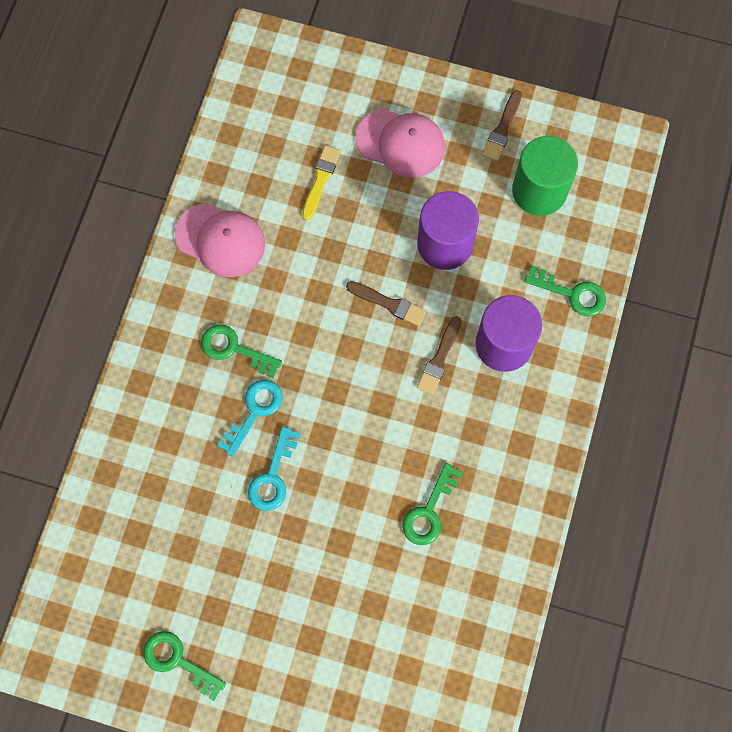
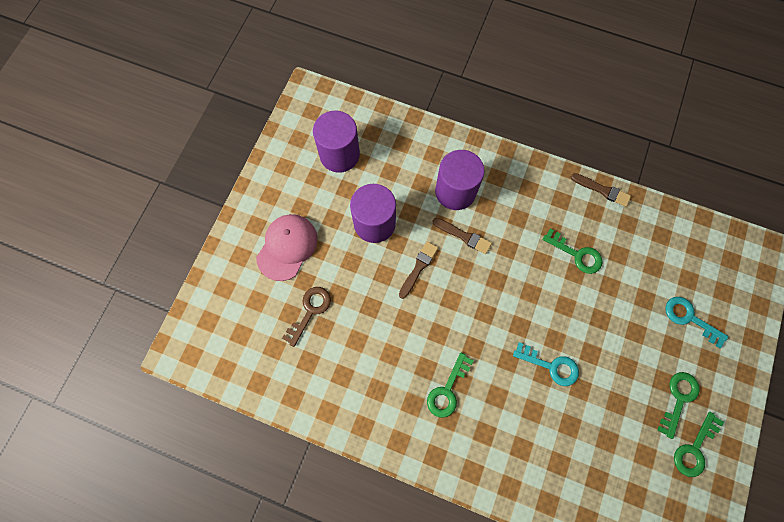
camera: 85 degrees left, 0 degrees up
(220, 240) = (353, 396): pink cap -> none
(254, 411) = (499, 376): turquoise key -> turquoise key (689, 318)
(320, 180) = (310, 311): yellow brush -> brown key
(502, 129) = (286, 174): brown brush -> brown brush (602, 190)
(539, 191) = (339, 154): green cylinder -> purple cylinder
(572, 293) = (420, 143): green key -> green key (678, 398)

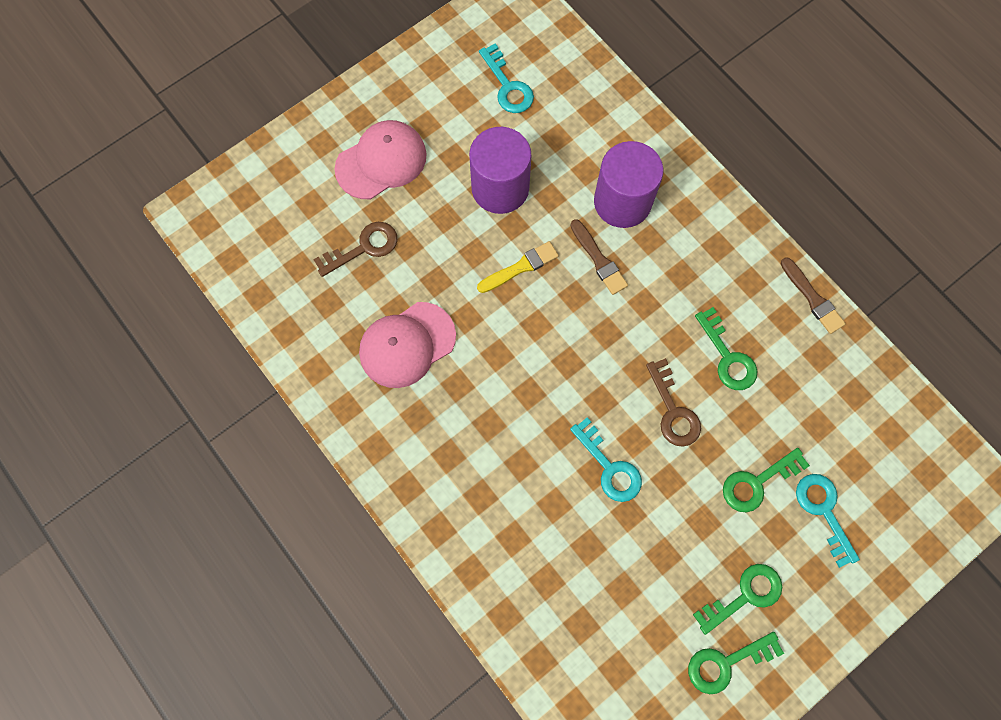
camera: 30 degrees right, 0 degrees up
(339, 154) = (508, 86): purple cylinder -> turquoise key
(377, 360) = (407, 345): none -> pink cap
(418, 268) = (520, 267): brown brush -> yellow brush
(447, 390) = (467, 424): green key -> green key (757, 483)
(566, 307) = (673, 411): none -> brown key

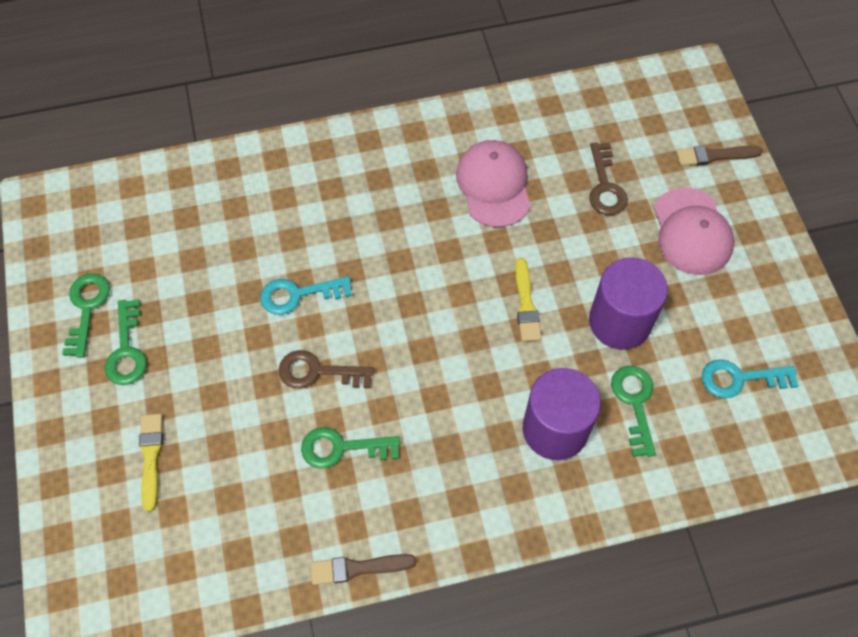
camera: 115 degrees right, 10 degrees down
(599, 260) = (501, 377): brown brush -> brown brush (714, 156)
(757, 483) = (211, 411): green key -> green key (634, 403)
(823, 511) = (151, 457): turquoise key -> yellow brush

